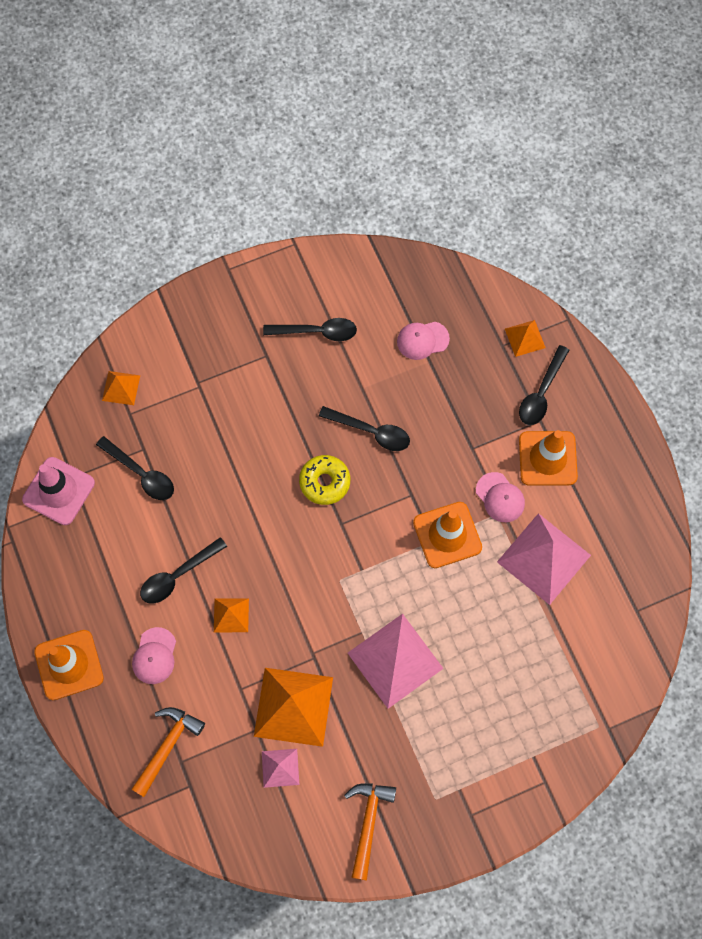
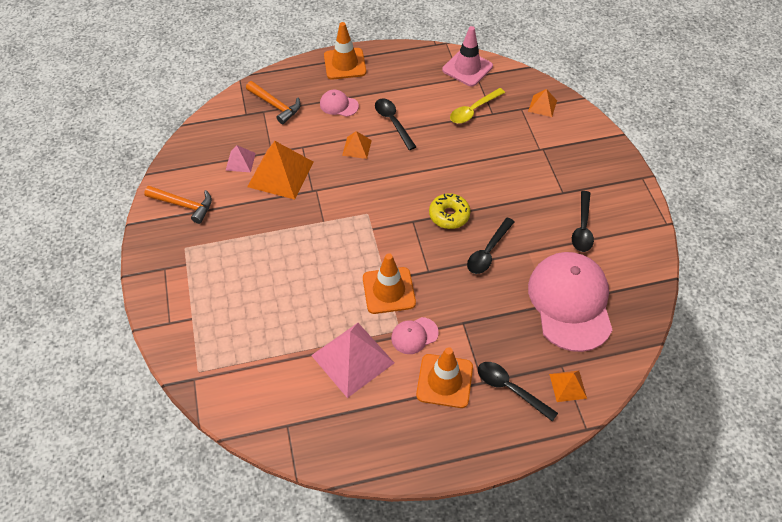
camera: 100 degrees right, 15 degrees down
(141, 474) = (473, 110): black spoon -> yellow spoon
(395, 660) = (296, 239): pink pyramid -> none
(422, 340) = (570, 302): pink cap -> pink cap, size x2.30

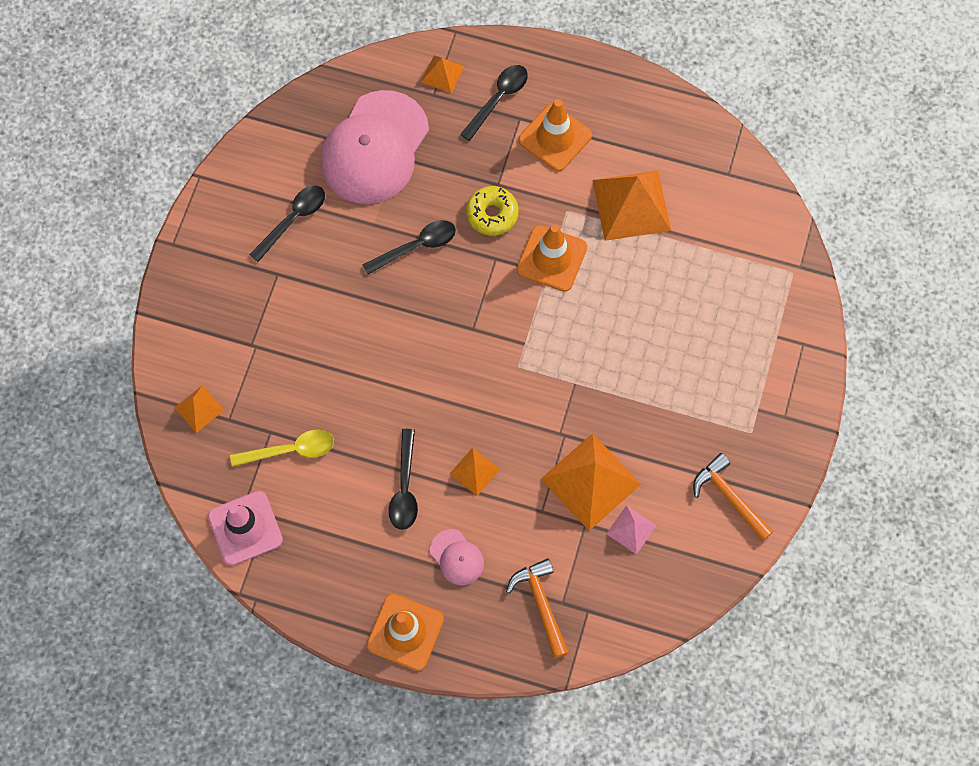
camera: 150 degrees left, 15 degrees up
(352, 359) = (631, 205): pink pyramid -> orange pyramid
(414, 335) = (555, 196): pink cap -> none
(449, 215) = (427, 314): yellow donut -> yellow donut (492, 214)
(510, 389) = (498, 99): black spoon -> black spoon turned 120 degrees counterclockwise

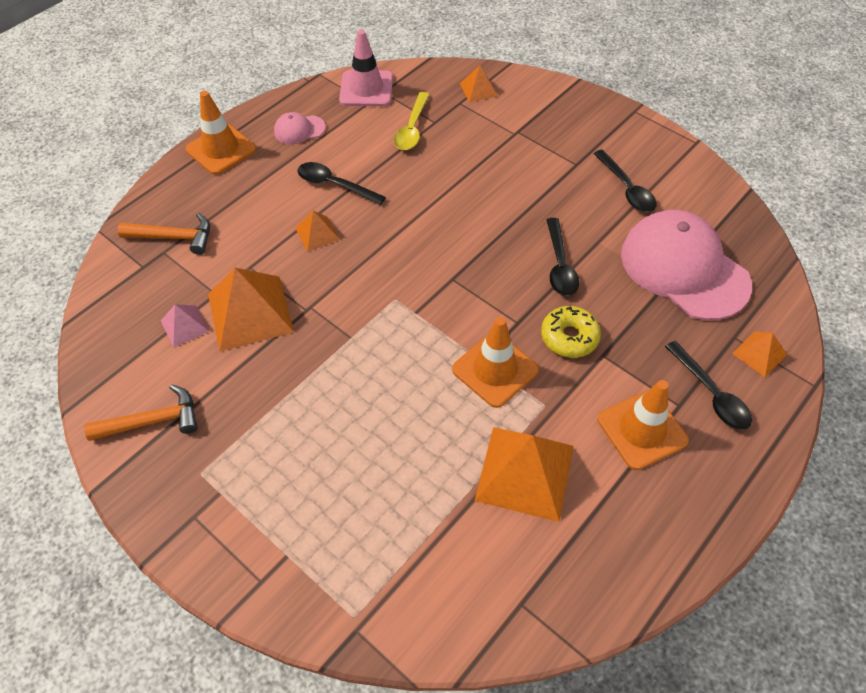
camera: 115 degrees right, 15 degrees down
(457, 557) = (253, 198): pink cap -> pink cap (299, 130)

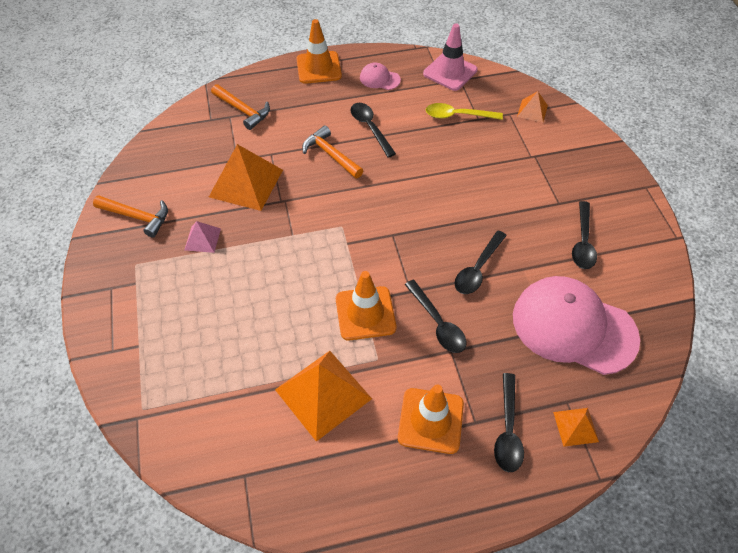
camera: 35 degrees right, 0 degrees up
(184, 326) = (202, 169): pink pyramid -> pink pyramid (202, 239)
(317, 233) = (330, 155): orange pyramid -> orange hammer
(412, 129) = (457, 116): yellow spoon -> yellow spoon turned 45 degrees clockwise
(569, 337) = (438, 323): yellow donut -> black spoon
(684, 268) = (573, 327): pink cap -> pink cap turned 60 degrees counterclockwise

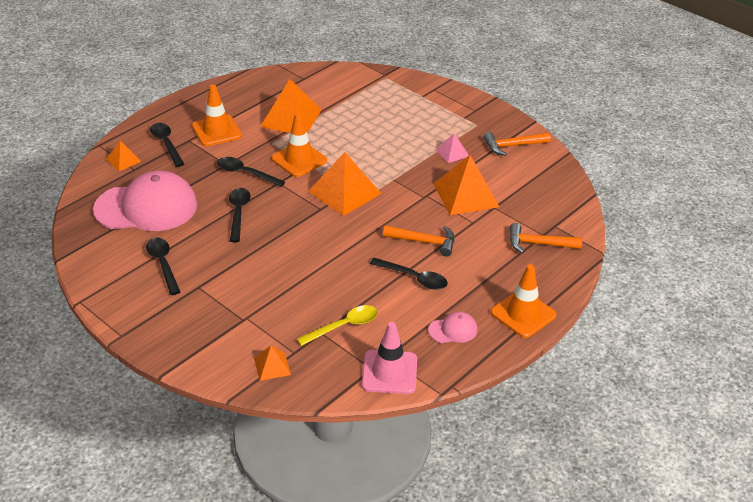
camera: 145 degrees right, 15 degrees down
(353, 243) = (344, 192): none -> orange pyramid

